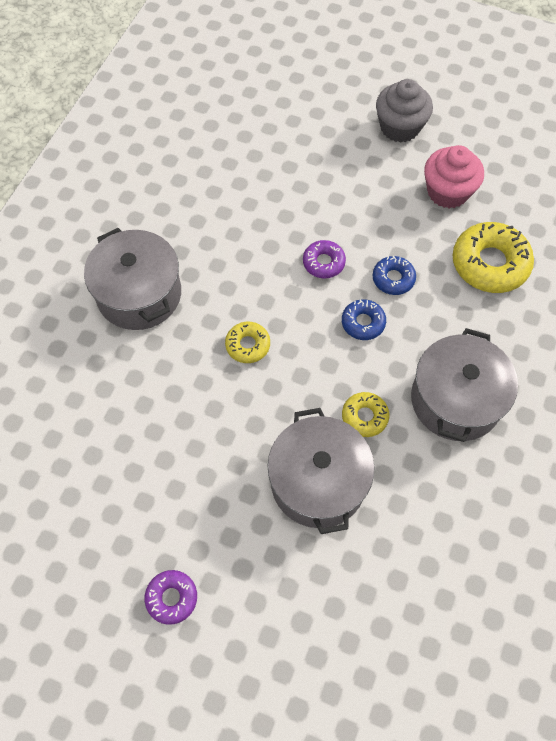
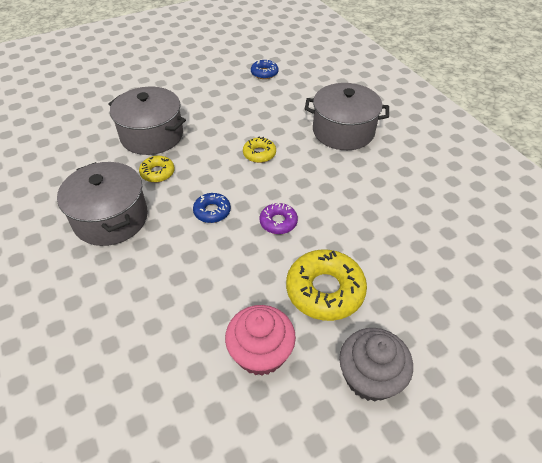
camera: 130 degrees right, 15 degrees down
(171, 598) = (170, 71): purple donut -> none
(393, 279) = (224, 250): blue donut -> blue donut (264, 73)
(490, 264) = (166, 322): yellow donut -> yellow donut (325, 290)

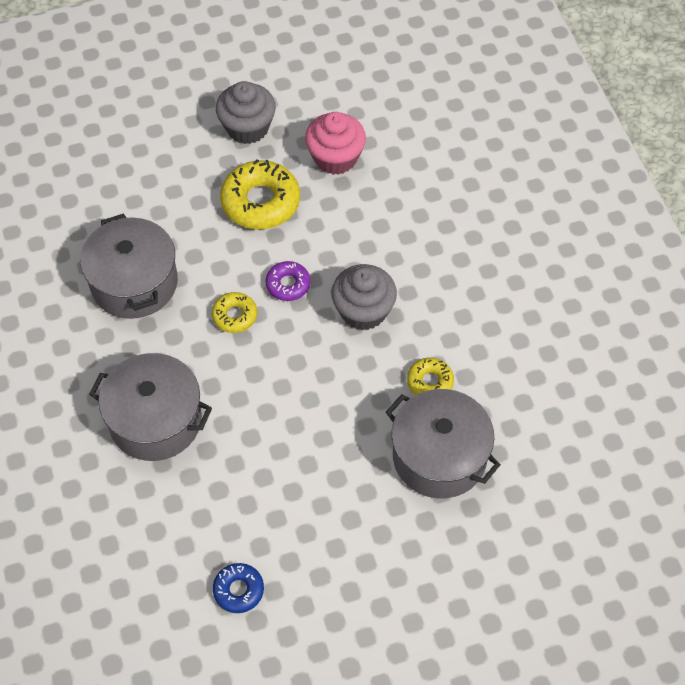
camera: 170 degrees left, 10 degrees up
(111, 218) = (484, 319): grey pot -> grey pot (134, 283)
(212, 211) = (363, 311): blue donut -> grey cupcake
(259, 154) = (288, 395): yellow donut -> yellow donut (234, 316)

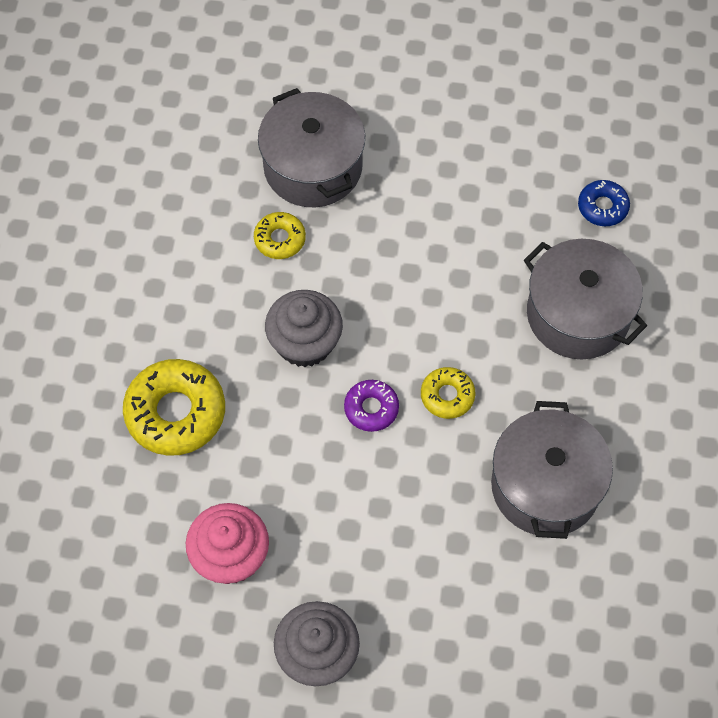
camera: 155 degrees left, 5 degrees up
(238, 590) = (557, 128): blue donut -> blue donut (602, 207)
(260, 202) = (352, 532): yellow donut -> yellow donut (175, 412)

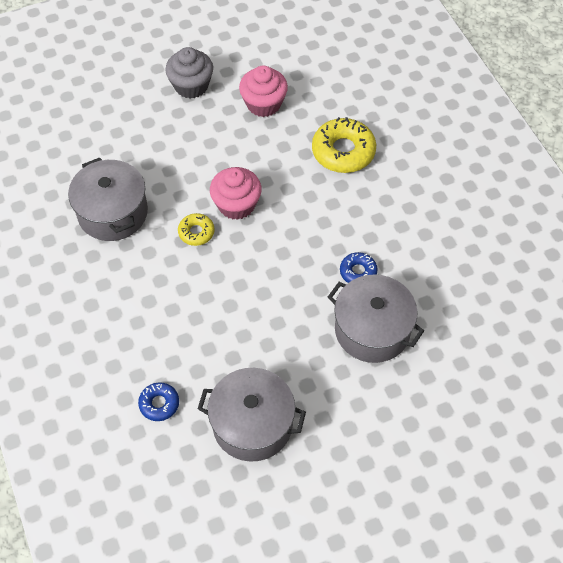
camera: 150 degrees right, 5 degrees down
(280, 239) = (358, 272): yellow donut -> blue donut
(305, 343) = (299, 220): grey cupcake -> none
(371, 408) = (236, 205): purple donut -> pink cupcake
(578, 314) = (141, 320): grey pot -> grey pot (252, 424)

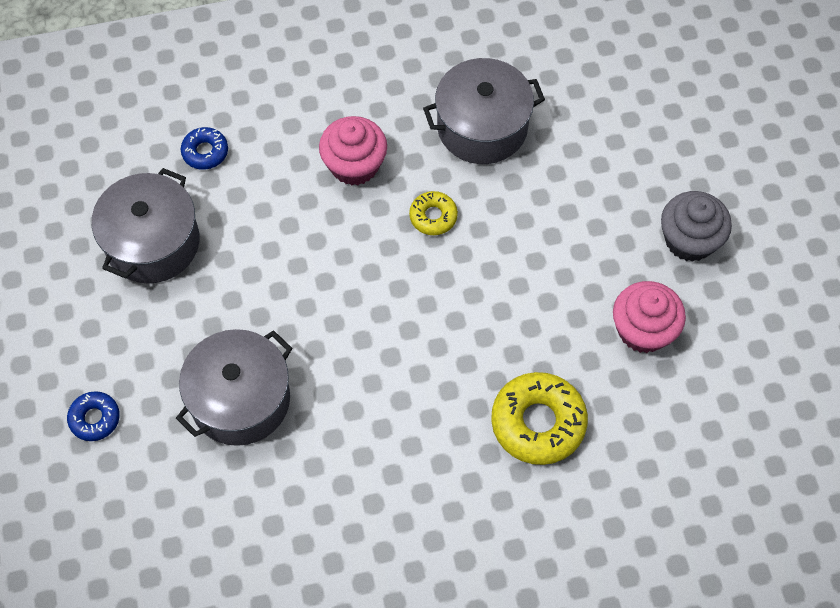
camera: 100 degrees right, 5 degrees up
(236, 205) = (468, 269): pink cupcake -> pink cupcake (354, 165)
(358, 272) = (330, 400): blue donut -> blue donut (95, 418)

